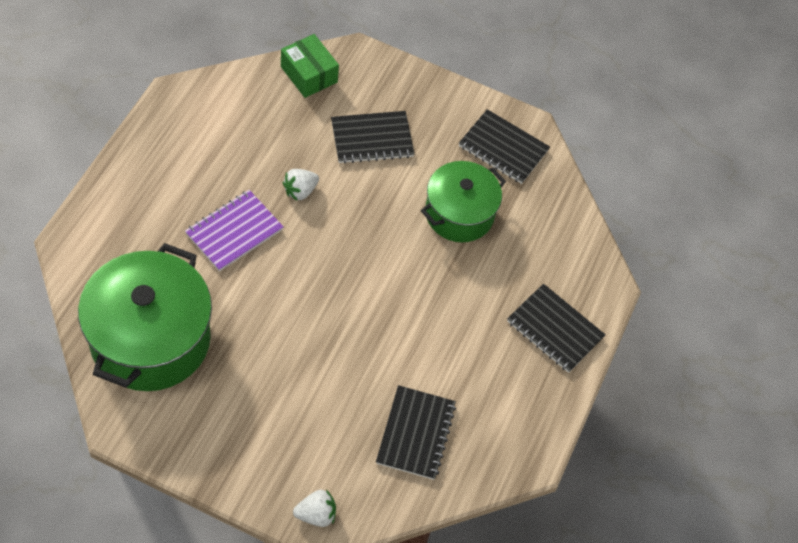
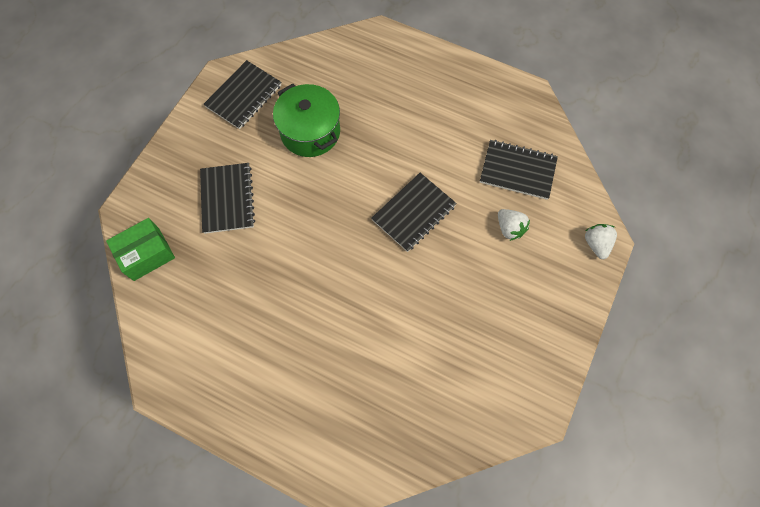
camera: 80 degrees left, 10 degrees up
(150, 339) = (446, 390): green pot -> none
(234, 232) = (328, 318): purple notebook -> none
(300, 191) = (283, 260): white strawberry -> white strawberry (509, 228)
(554, 329) = (418, 71): black notebook -> black notebook (413, 213)

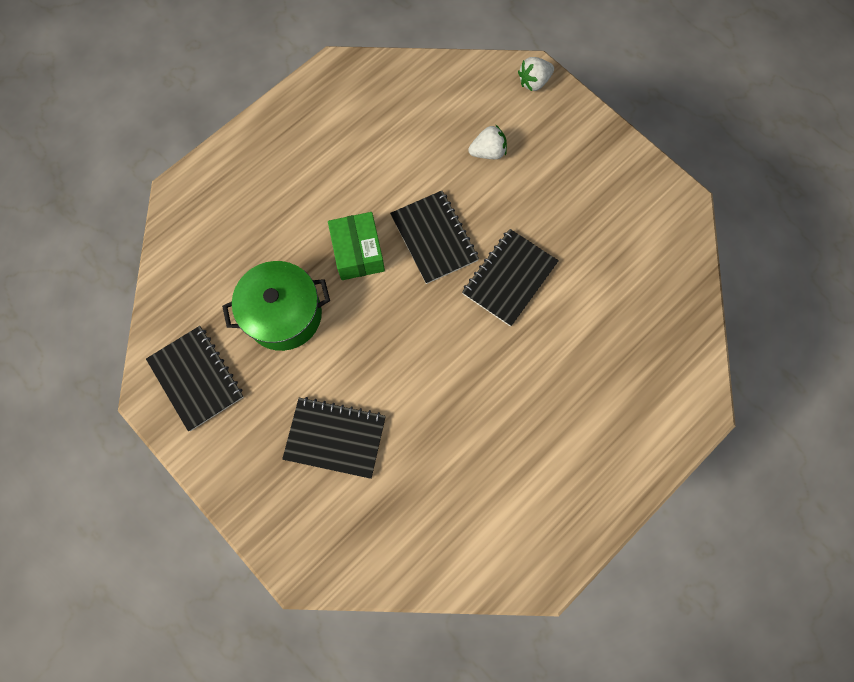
camera: 70 degrees left, 5 degrees up
(146, 254) = (371, 556): green box -> green box (358, 252)
(517, 170) = (425, 118): black notebook -> black notebook (509, 278)
(596, 244) = (534, 82): white strawberry -> white strawberry turned 45 degrees counterclockwise

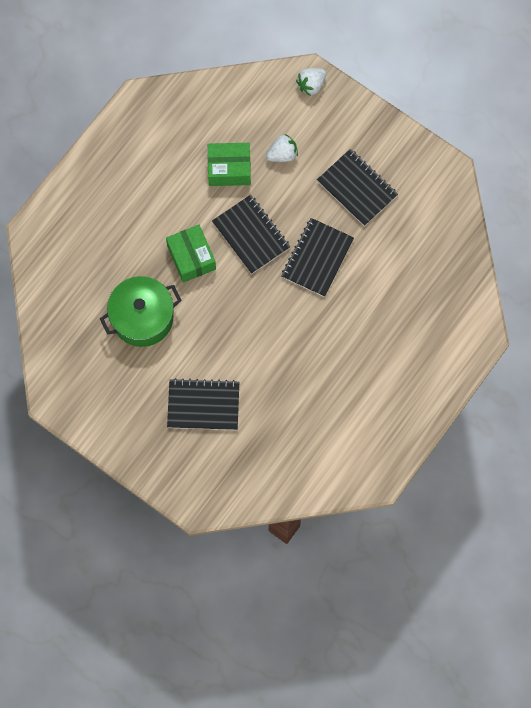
camera: 10 degrees left, 0 degrees up
(196, 378) = (85, 379): black notebook -> black notebook (357, 188)
(423, 158) = (229, 169): none -> green box

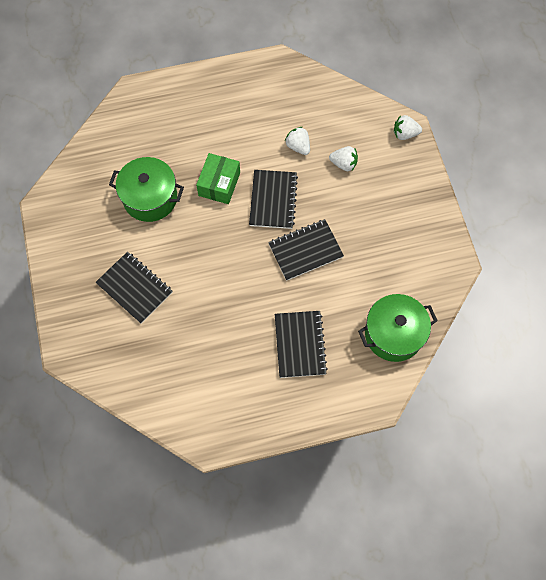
camera: 40 degrees right, 5 degrees down
(229, 169) = (298, 146): green box -> white strawberry
(357, 188) = (376, 225): black notebook -> black notebook (300, 344)
(448, 272) = (393, 334): none -> green pot

